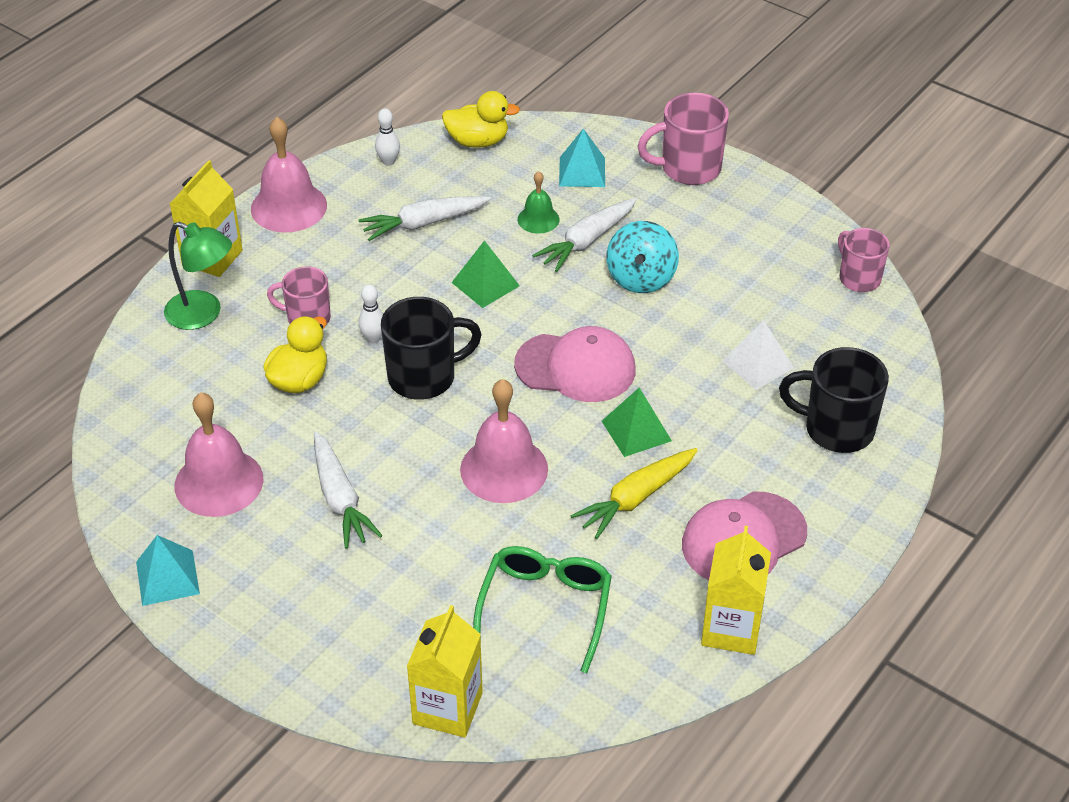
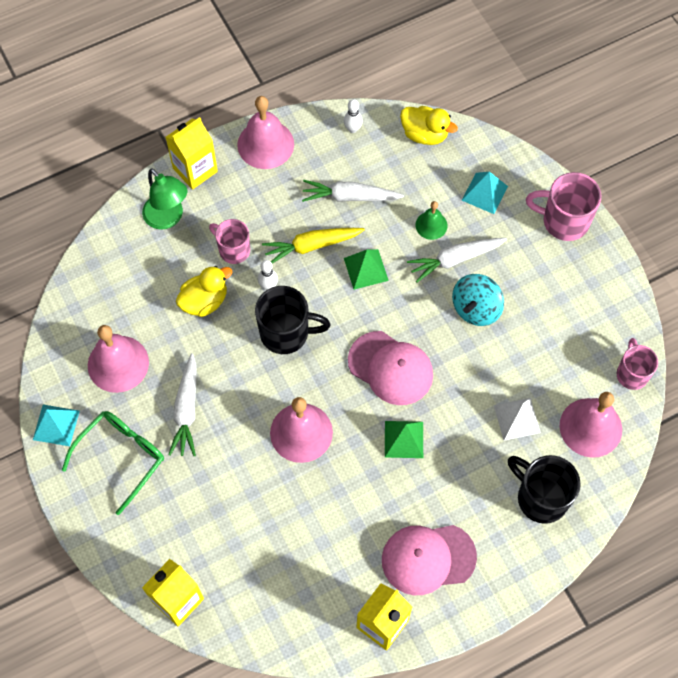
camera: 25 degrees right, 20 degrees up
(545, 608) = (273, 554): green glasses -> green glasses (121, 457)
(636, 498) = (374, 494): yellow carrot -> yellow carrot (311, 246)
(847, 342) = (590, 427): none -> pink bell

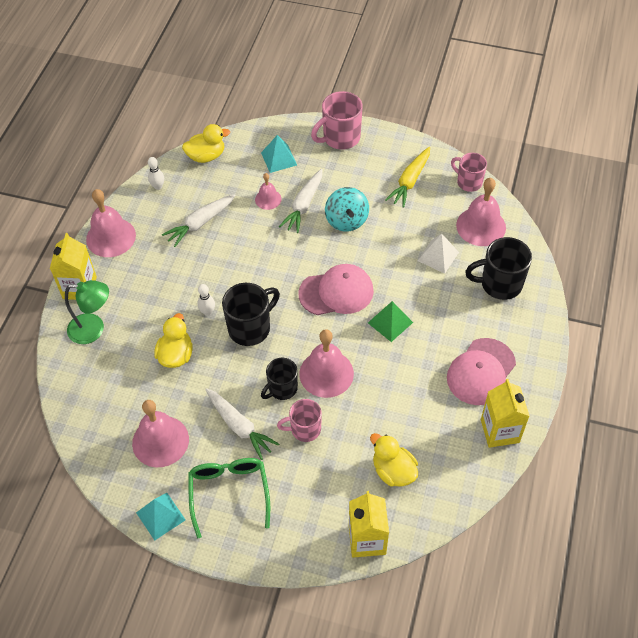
camera: 45 degrees left, 10 degrees down
(233, 250) = (160, 311): pink mug -> pink mug (304, 429)
(252, 411) = (282, 389): none -> black mug
(259, 567) = (393, 471): none -> yellow duck
(311, 246) = (208, 268): yellow carrot -> yellow carrot (410, 181)
(366, 269) = (257, 253): green pyramid -> none
(431, 225) = (268, 199): green bell -> pink bell

